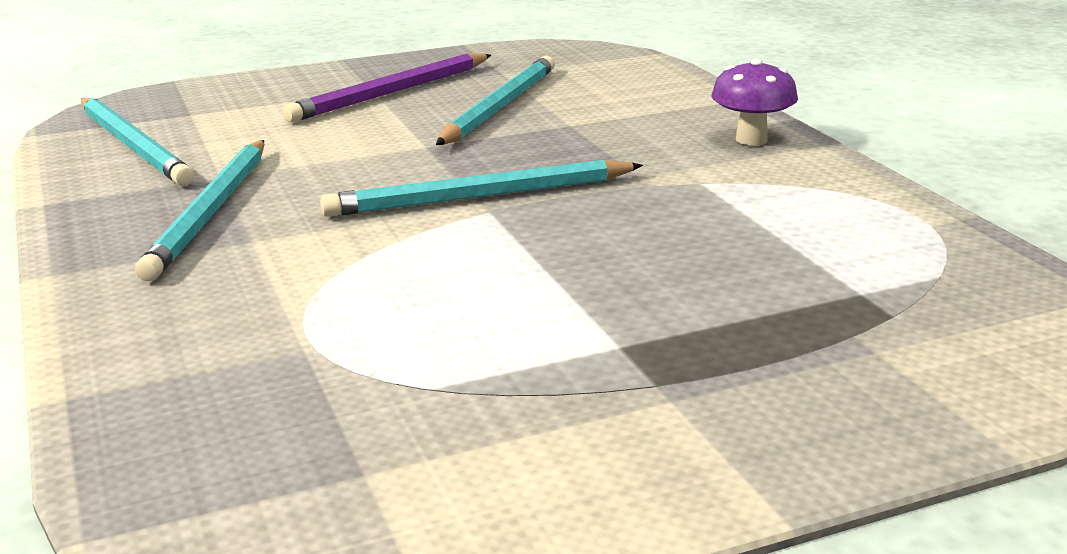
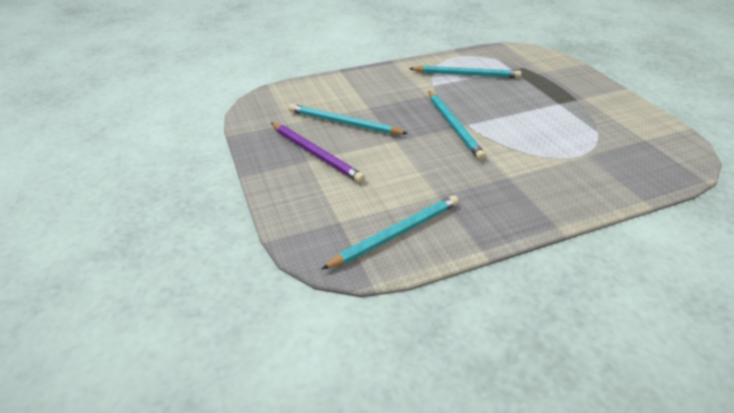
camera: 90 degrees left, 15 degrees up
(211, 212) = (483, 191): turquoise pencil -> turquoise pencil (466, 75)
(751, 139) = (390, 73): purple mushroom -> none

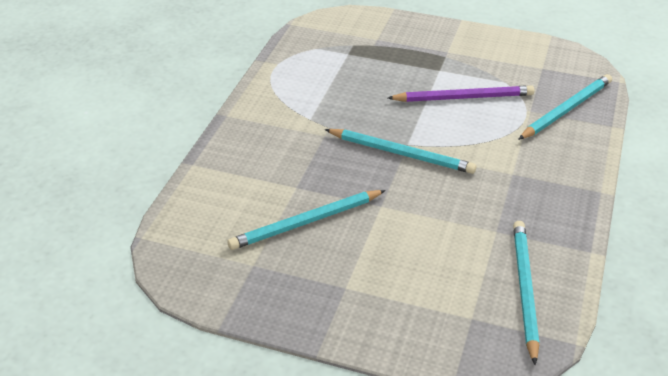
camera: 50 degrees left, 0 degrees up
(316, 154) = (340, 274): purple pencil -> purple pencil (463, 97)
(466, 75) = (320, 86): turquoise pencil -> turquoise pencil (566, 109)

